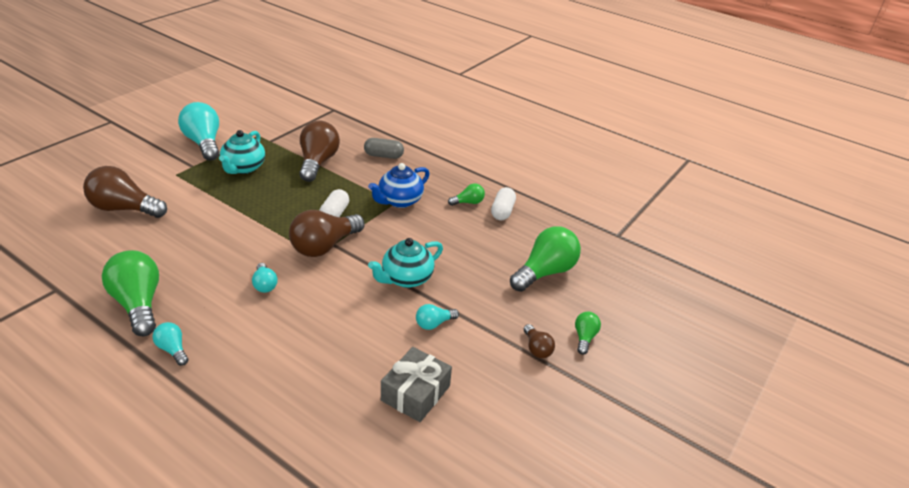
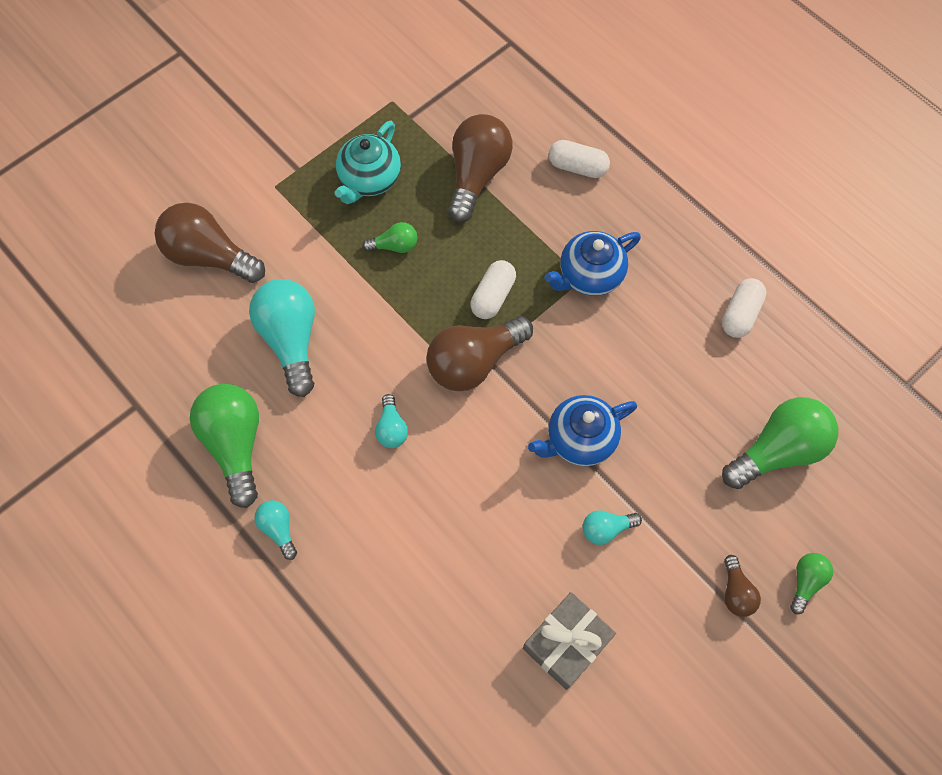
camera: 15 degrees right, 30 degrees up
(204, 143) = (313, 116): turquoise light bulb -> turquoise light bulb (291, 340)
(383, 156) = (577, 167): grey capsule -> white capsule
(406, 278) = (580, 439): turquoise teapot -> blue teapot
(468, 202) = (691, 289): green light bulb -> green light bulb (394, 246)

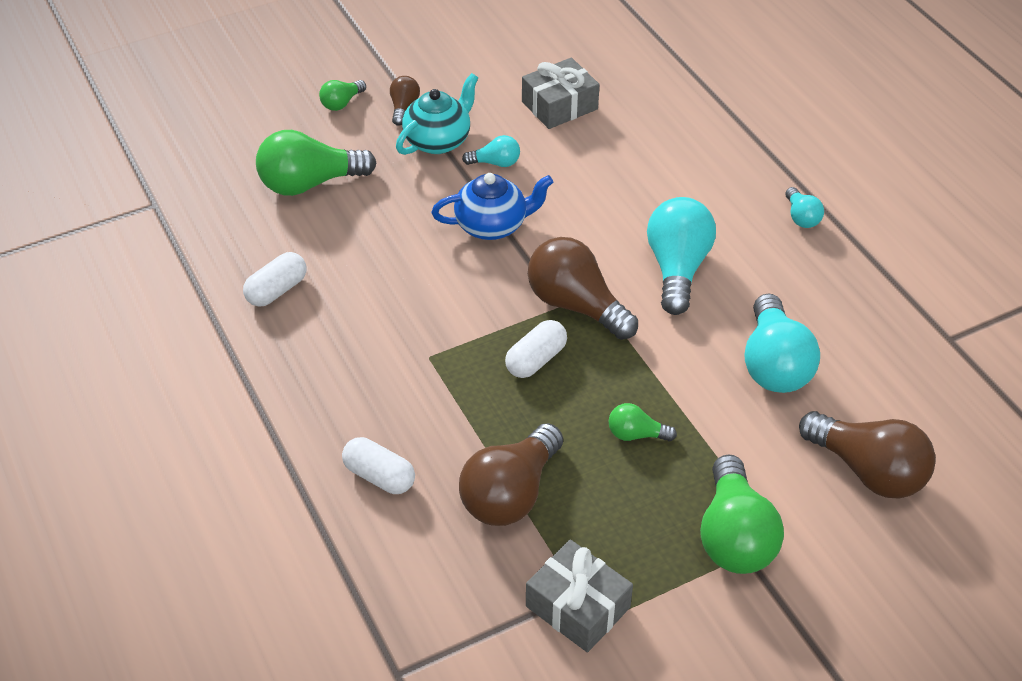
camera: 165 degrees left, 20 degrees down
(235, 445) = (841, 286): green light bulb -> green light bulb (734, 536)
(369, 179) = (651, 519): turquoise teapot -> turquoise teapot (438, 141)
(391, 428) = (677, 268): turquoise light bulb -> turquoise light bulb, size x2.02
(407, 107) = (578, 606): none -> grey gift
(474, 362) = (576, 305): brown light bulb -> brown light bulb turned 120 degrees counterclockwise
(589, 275) = (419, 358): blue teapot -> none

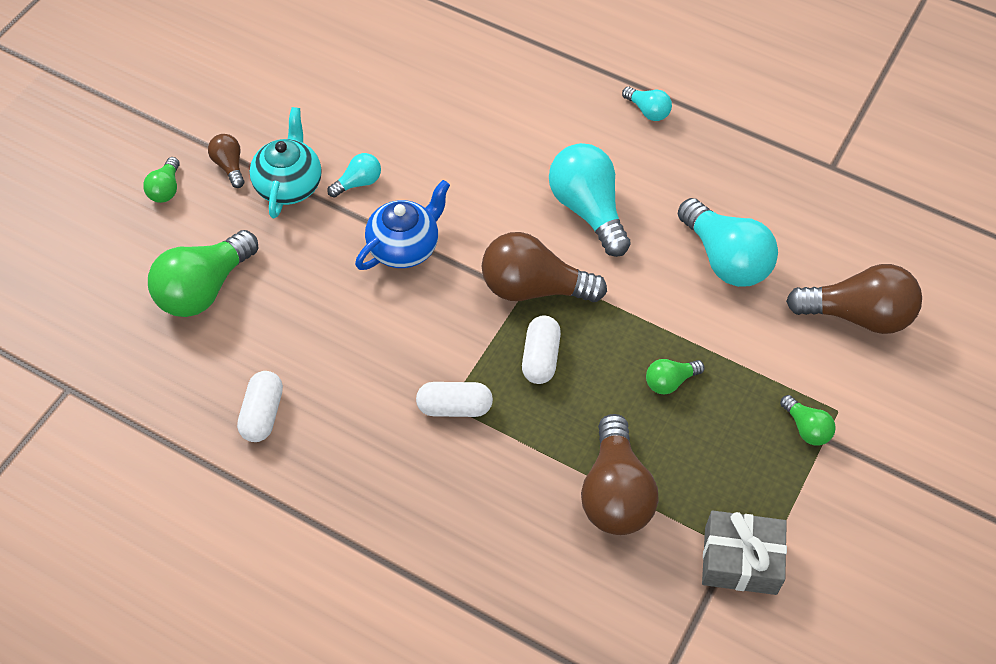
camera: 35 degrees left, 10 degrees up
(379, 476) = (497, 541): white capsule -> white capsule (454, 407)
(559, 105) = (369, 97): grey gift -> none
(734, 536) = (806, 428): green light bulb -> green light bulb, size x0.49

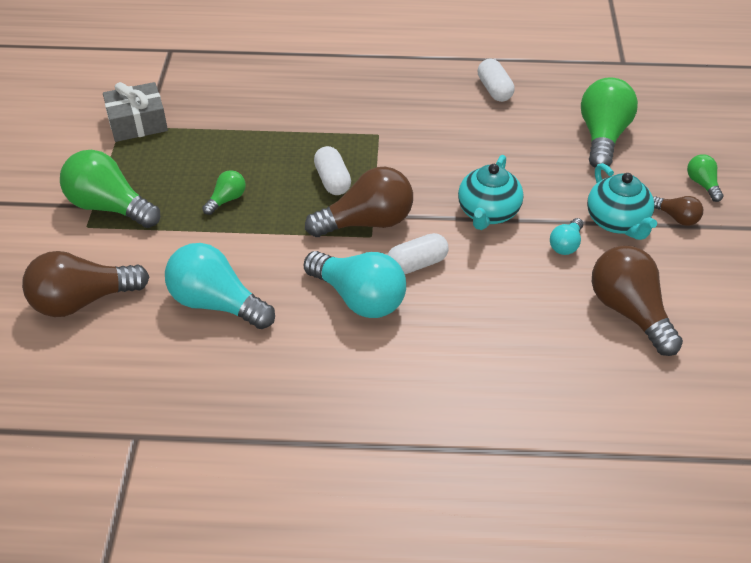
camera: 155 degrees right, 10 degrees down
(404, 247) = (488, 213): blue teapot -> turquoise teapot
(454, 407) = (374, 133): white capsule -> white capsule (417, 264)
(615, 493) = (237, 127): brown light bulb -> brown light bulb (629, 311)
(647, 111) = (355, 419): turquoise light bulb -> none
(806, 428) = (110, 207): green light bulb -> green light bulb, size x2.02

